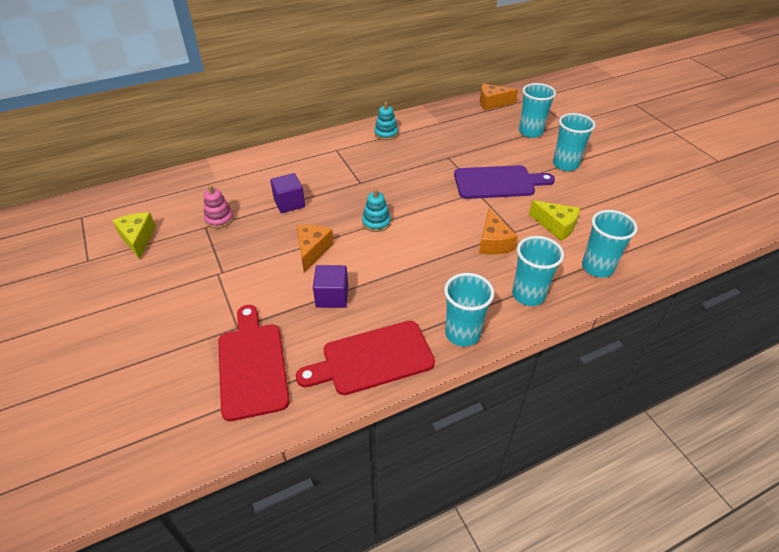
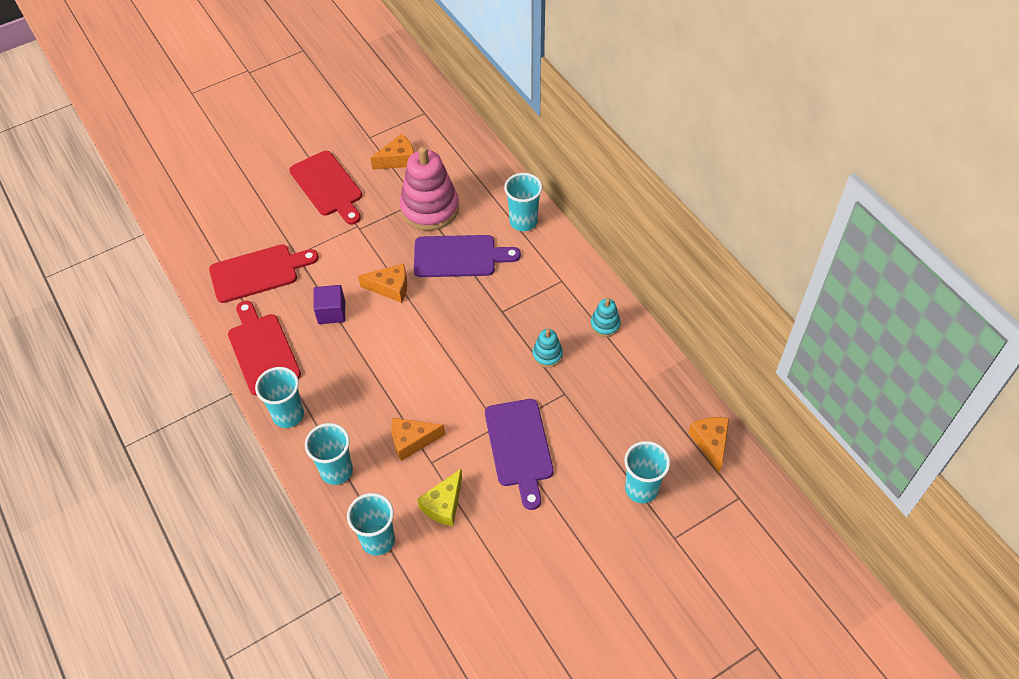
camera: 85 degrees right, 10 degrees up
(138, 239) = (398, 160): yellow cheese -> orange cheese
(144, 297) = (328, 186): none -> red cutting board
(219, 219) = (429, 208): pink stacking toy -> pink stacking toy, size x2.13
(289, 203) = (459, 256): purple cube -> purple cutting board
(376, 222) = (435, 334): turquoise stacking toy -> turquoise stacking toy (547, 355)
(565, 164) = (569, 526): turquoise cup -> turquoise cup (523, 221)

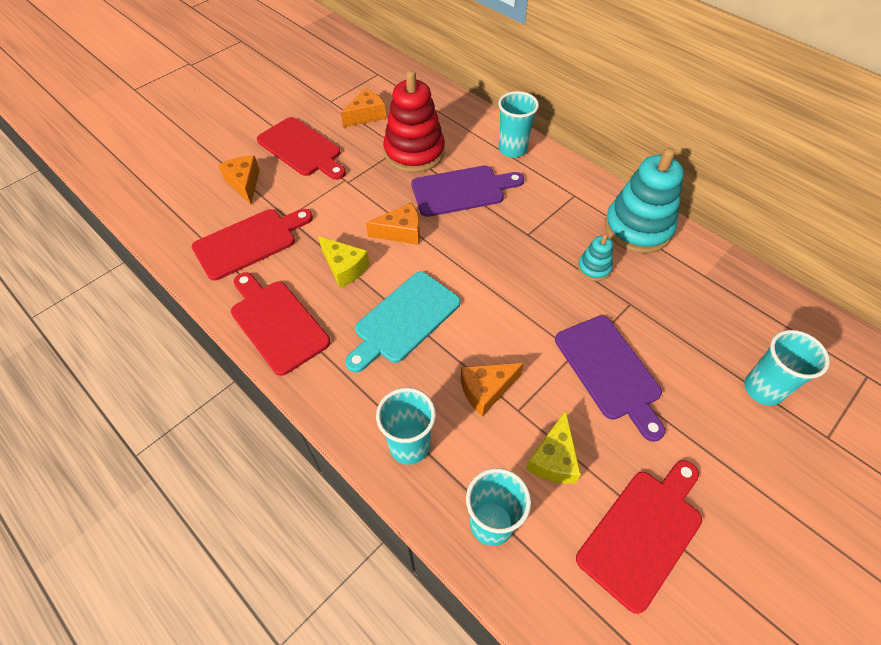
camera: 15 degrees left, 0 degrees up
(288, 415) = (329, 390): turquoise cup -> none
(331, 312) = (344, 268): purple cube -> yellow cheese
(366, 369) = (404, 320): none -> turquoise cutting board
(429, 208) = (414, 152): pink stacking toy -> red stacking toy
(488, 572) = (643, 532): none -> red cutting board
(605, 325) = (637, 228): turquoise stacking toy -> turquoise stacking toy, size x2.13
(710, 443) = (805, 324): orange cheese -> orange cheese (244, 183)

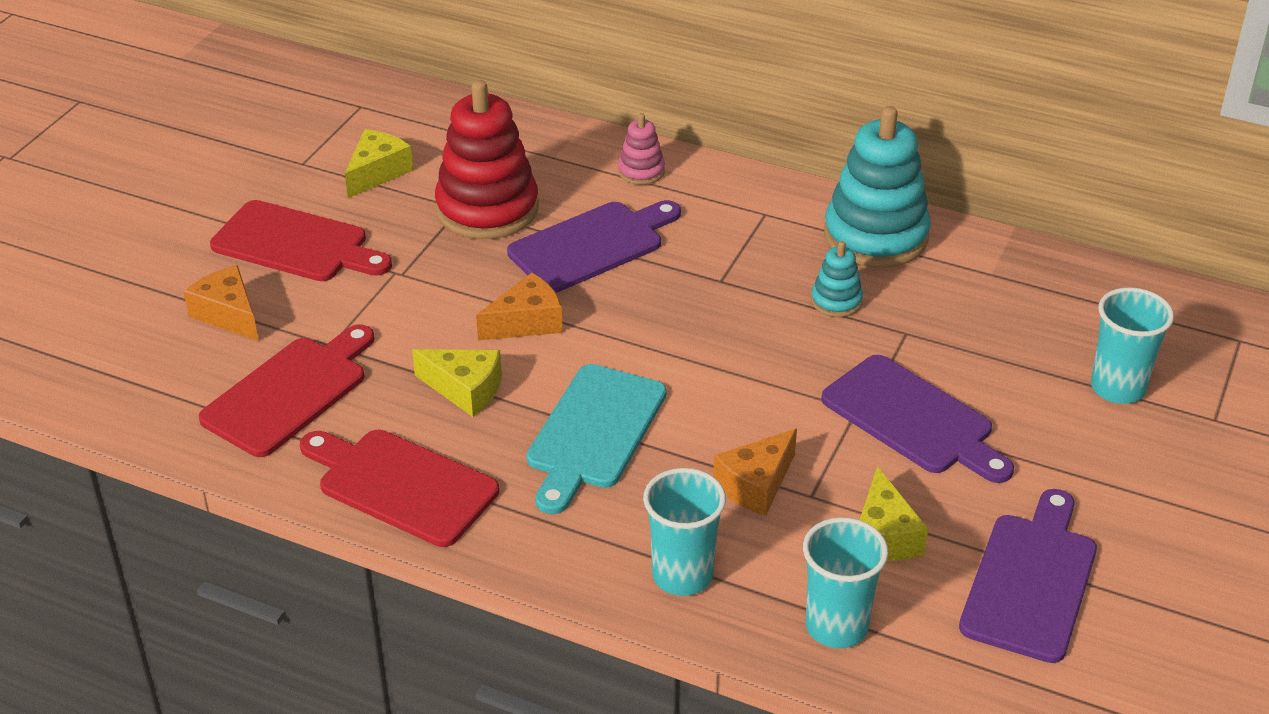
camera: 20 degrees left, 15 degrees down
(366, 115) = (377, 172): orange cheese -> yellow cheese
(512, 149) = (641, 171): turquoise cup -> pink stacking toy
(643, 532) = (1031, 581): red cutting board -> purple cutting board

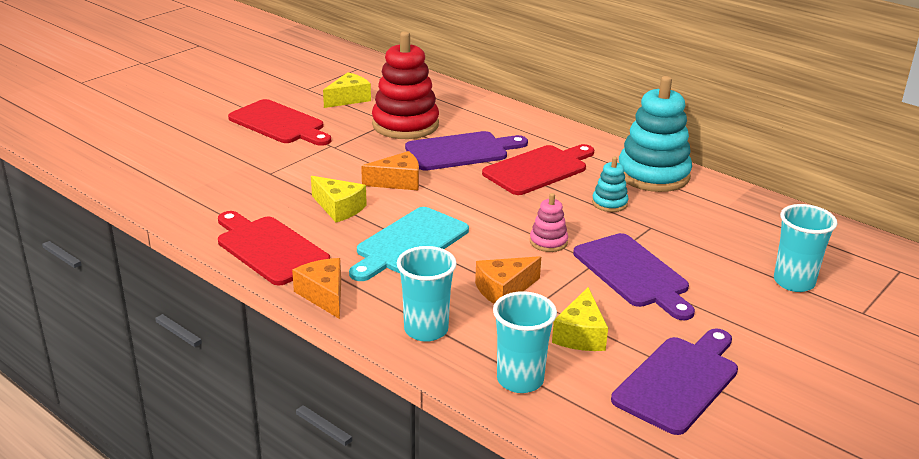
camera: 15 degrees right, 10 degrees down
(228, 314) = (218, 149): orange cheese -> orange cheese (324, 295)
(290, 392) = (230, 192): red cutting board -> red cutting board (538, 169)
(641, 171) = (513, 121): pink stacking toy -> pink stacking toy (548, 242)

